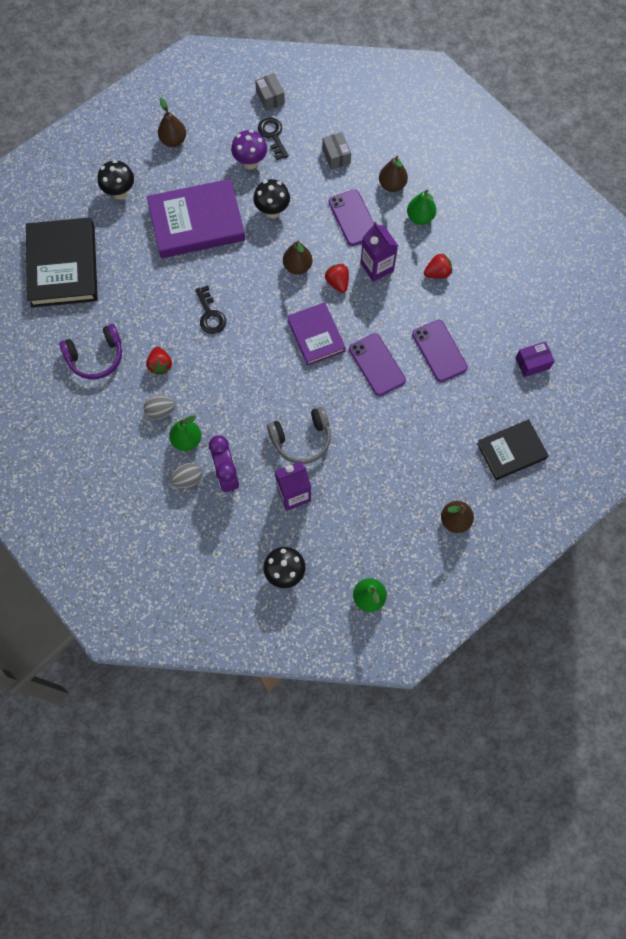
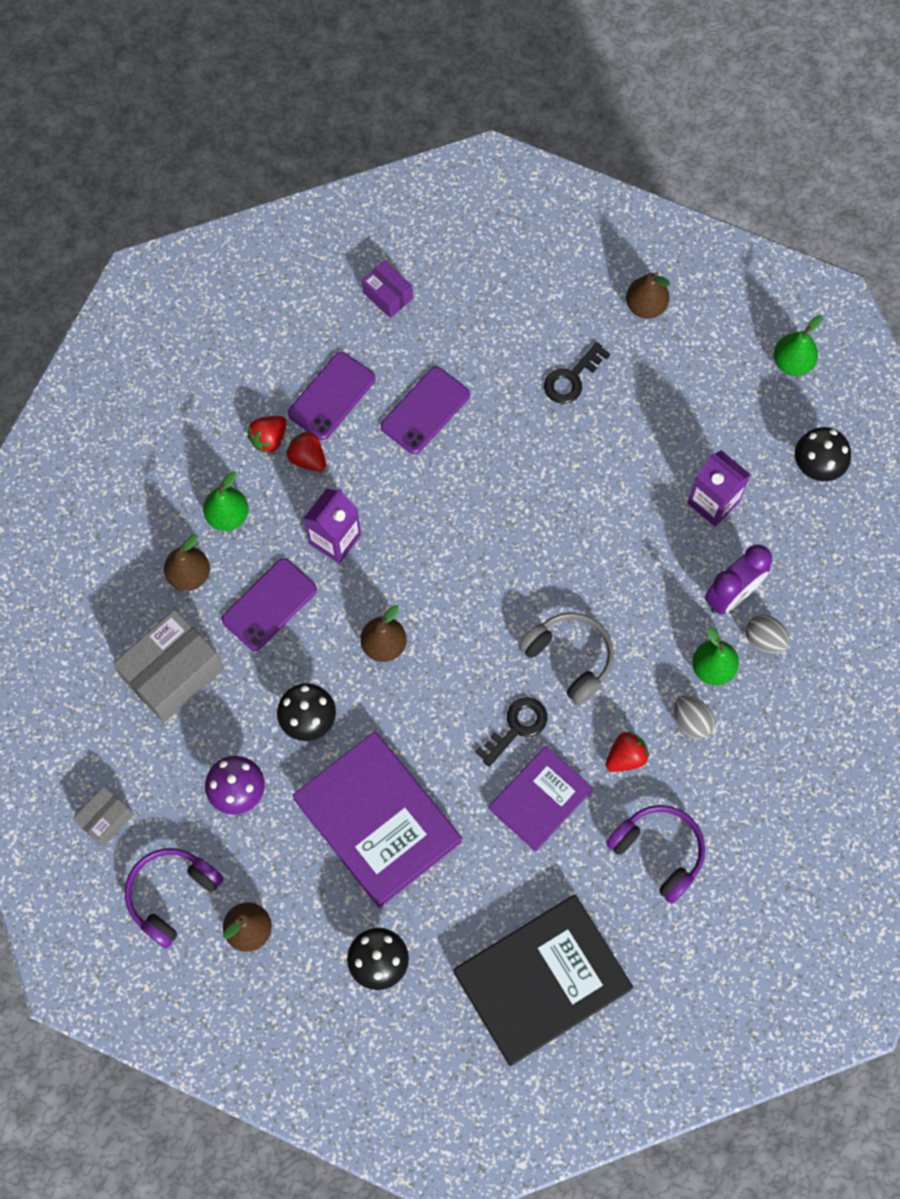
camera: 115 degrees left, 0 degrees up
(212, 113) = (171, 895): none -> purple headphones
(273, 135) = (175, 782): black key -> black key (571, 378)
(301, 440) = (636, 525): grey headphones -> grey headphones (570, 658)
(316, 335) = (479, 573): purple book -> purple book (540, 799)
(336, 156) = (173, 673): grey box -> grey box, size x1.88
(337, 283) = (384, 580): red strawberry -> red strawberry (269, 439)
(377, 364) = (483, 478): purple phone -> purple phone (331, 396)
(511, 451) = (522, 277): black book -> none

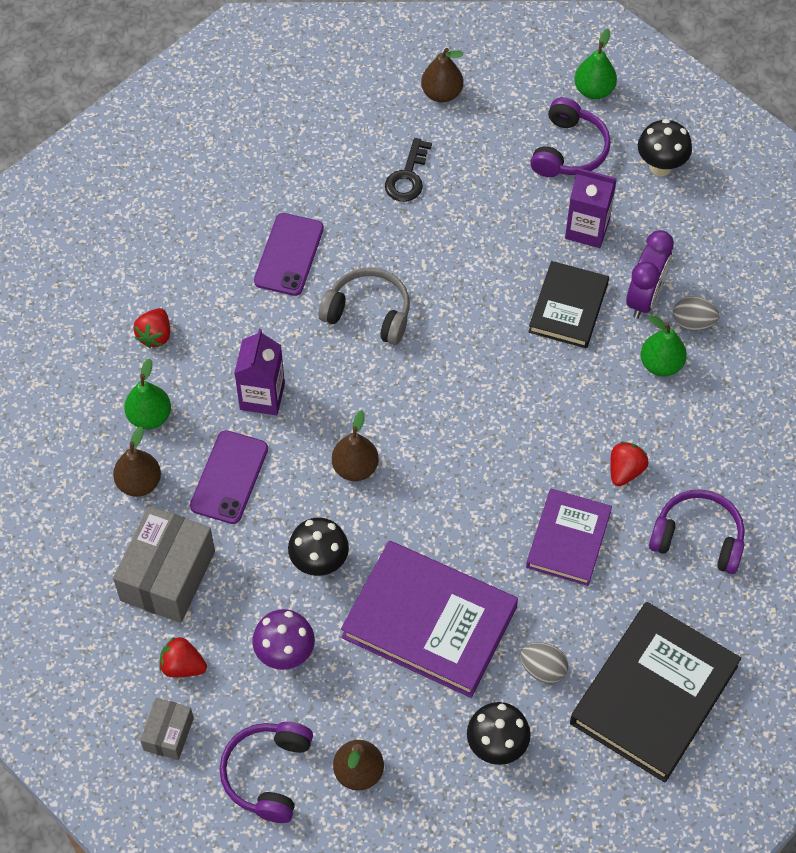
camera: 25 degrees left, 10 degrees down
(307, 458) = (200, 337): red strawberry -> red strawberry (182, 666)
(331, 396) = (195, 276): purple phone -> none
(388, 295) = (203, 172): purple box -> none
(516, 727) = (514, 487): black key -> none
(570, 658) = (531, 408): grey headphones -> grey headphones (368, 313)
(655, 573) = (568, 307): none -> black book
(691, 721) = (666, 417): grey egg -> grey egg (543, 669)
(737, 415) = (569, 150): none -> purple headphones

